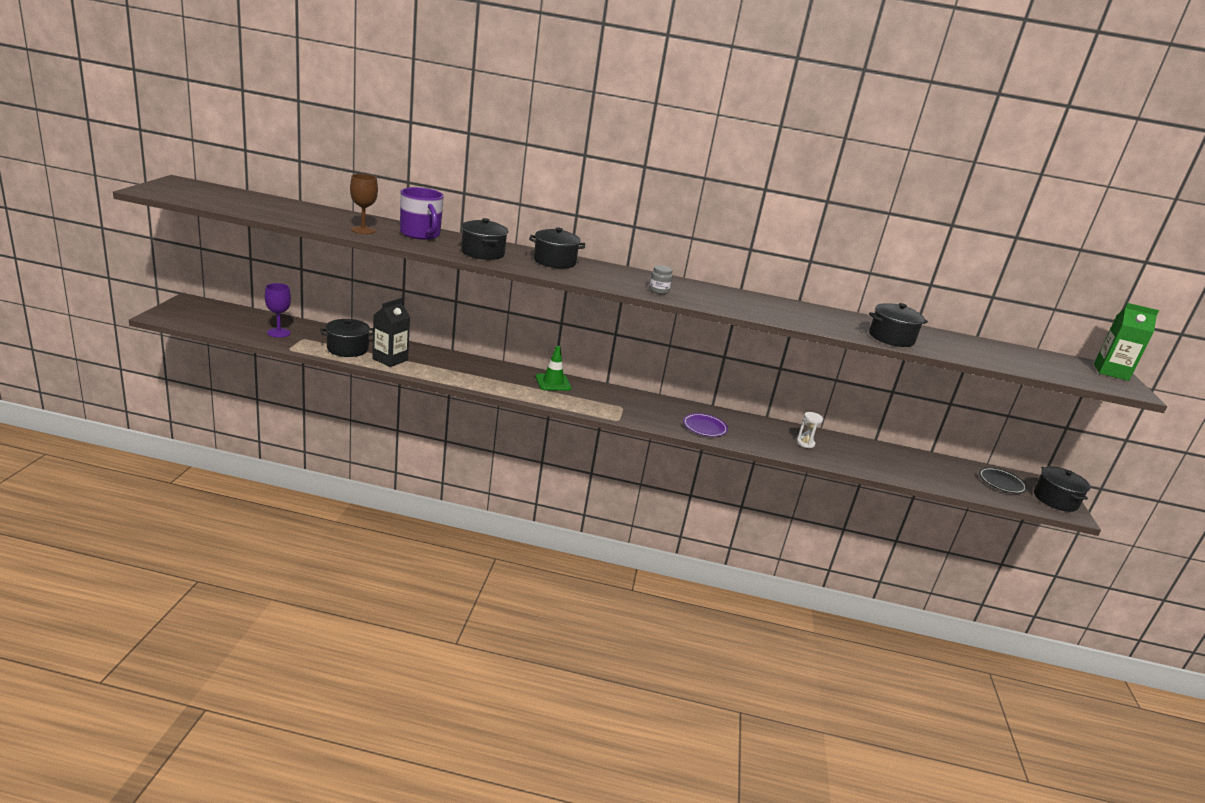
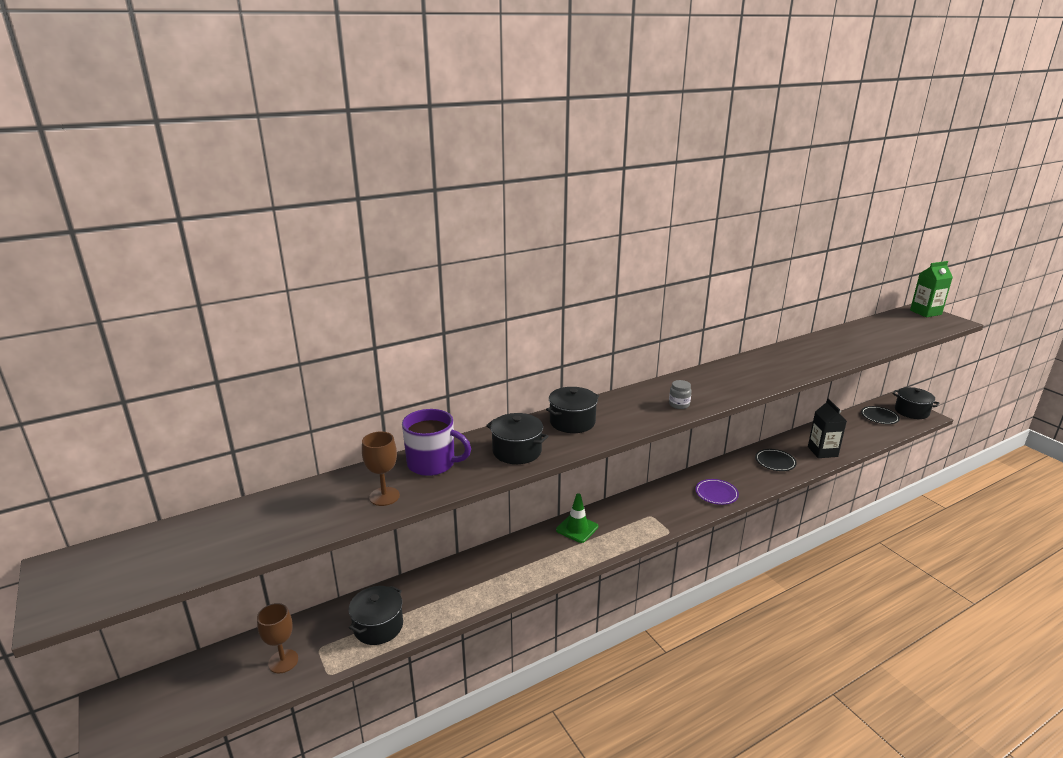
camera: 35 degrees left, 0 degrees up
(278, 333) = (283, 661): purple goblet -> brown goblet
(390, 359) = (432, 607): black carton -> black carton (822, 451)
(805, 443) = (775, 462): white hourglass -> black plate
(891, 338) = (833, 356): black pot -> none

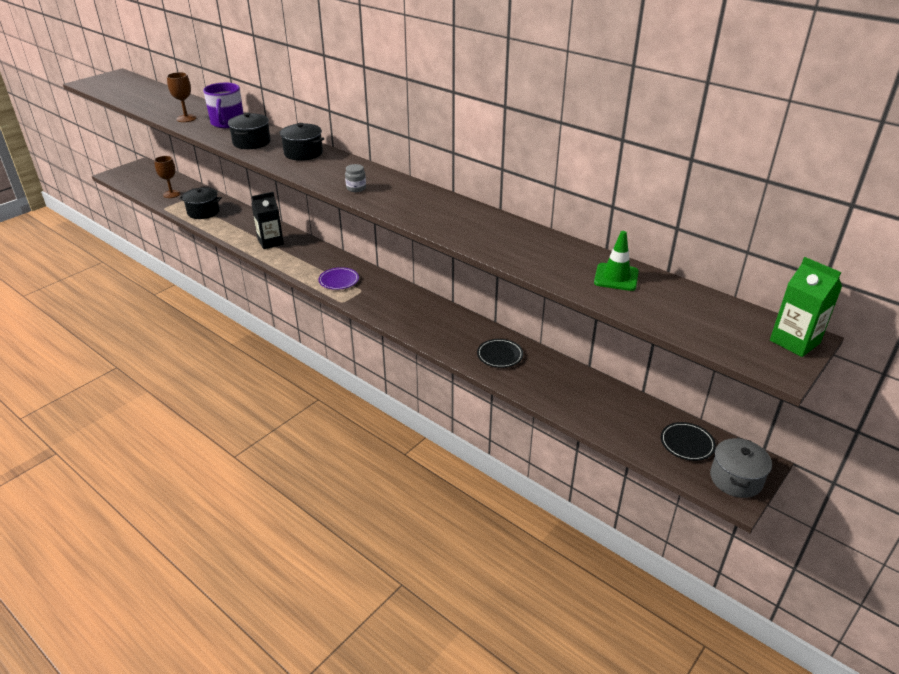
camera: 70 degrees right, 10 degrees up
(577, 528) = (328, 260): green traffic cone -> green traffic cone (616, 277)
(716, 493) = (415, 321): purple plate -> purple plate (339, 280)
(822, 451) = (547, 390): black carton -> black carton (270, 242)
(911, 411) = (736, 479): black pot -> grey pot

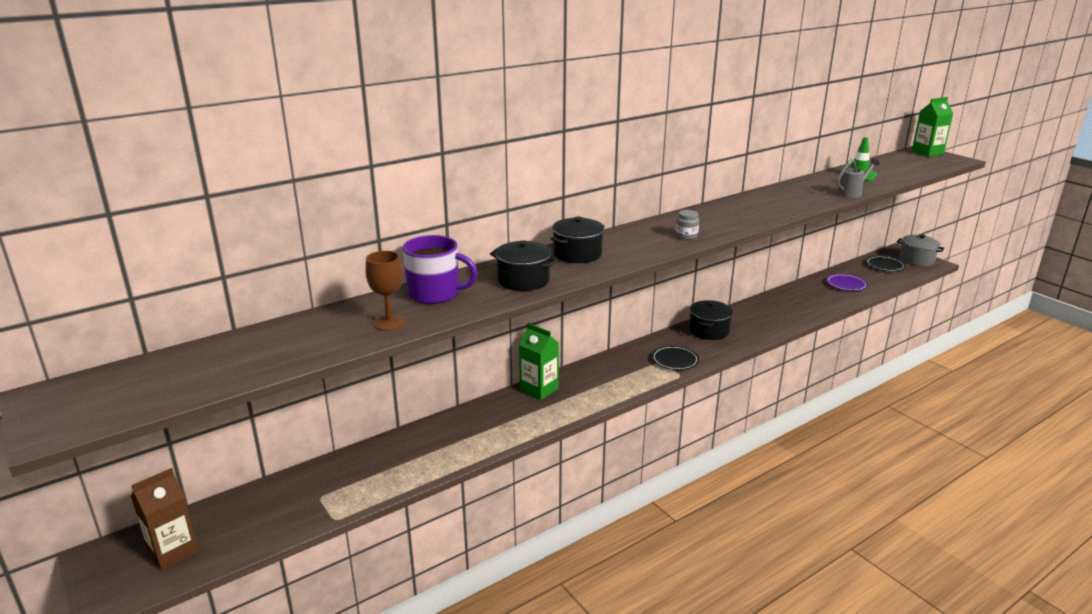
camera: 75 degrees left, 10 degrees down
(143, 178) = (173, 551): none -> brown carton
(171, 194) = (282, 511): brown goblet -> none
(203, 212) = (382, 474): black pot -> black pot (709, 331)
(270, 242) = (517, 415): black carton -> none
(306, 245) = (539, 389): none -> green carton
(339, 280) = (633, 374): purple plate -> purple plate (846, 284)
(500, 355) = (782, 309): black plate -> black plate (675, 360)
(535, 270) = (852, 193): none -> grey watering can

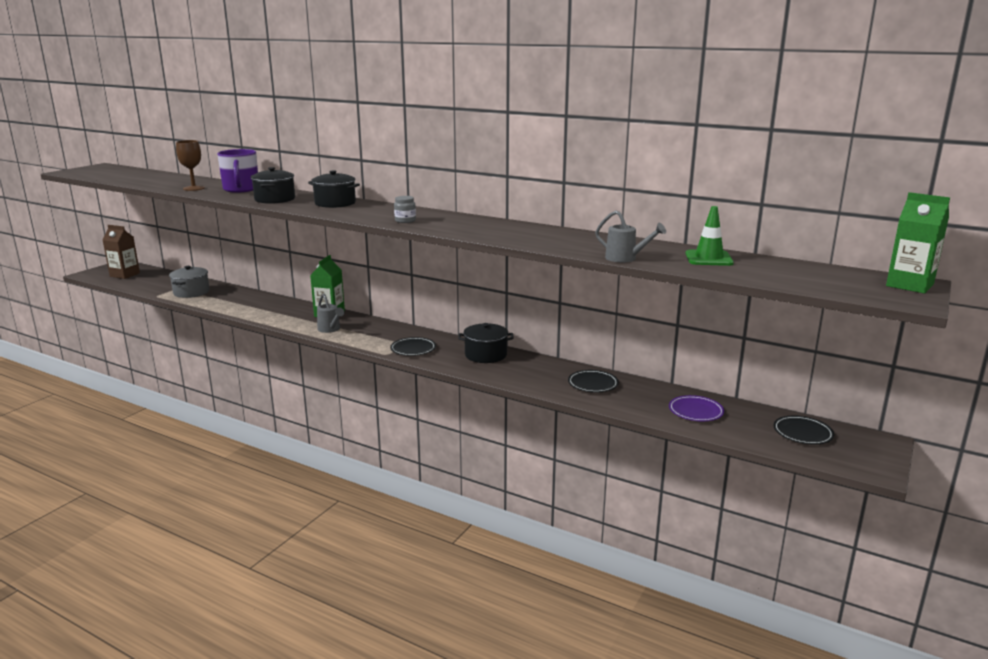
camera: 65 degrees right, 5 degrees down
(589, 395) = (330, 329): none -> grey watering can
(788, 304) = (593, 384): none -> black plate
(916, 260) = (867, 456): grey pot -> grey pot (191, 292)

